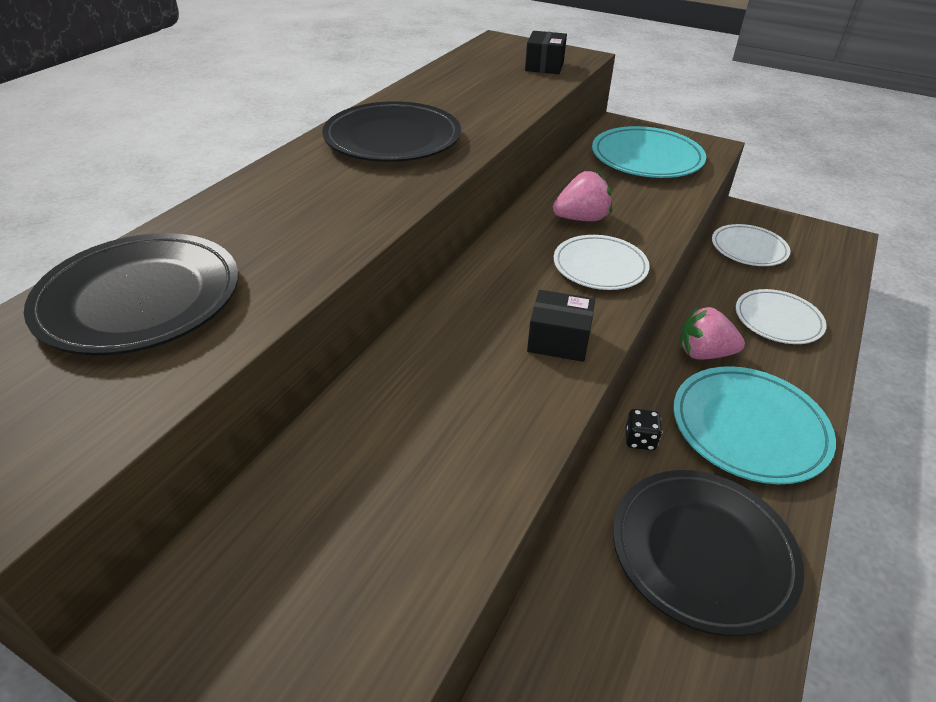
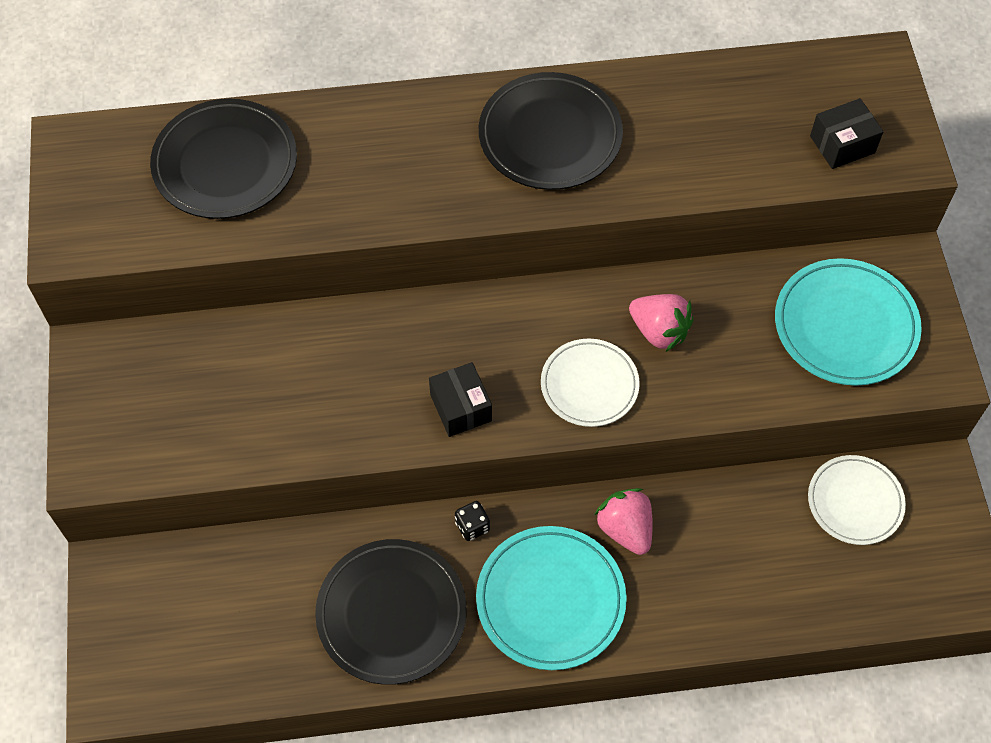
camera: 55 degrees right, 20 degrees up
(778, 320) = (735, 573): white plate -> none

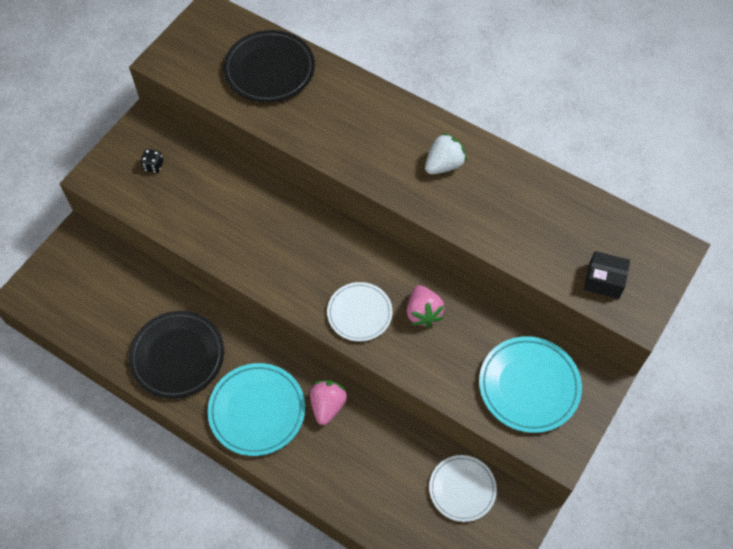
camera: 40 degrees right, 0 degrees up
(461, 407) = (285, 276): black box -> none
(472, 526) = (254, 344): black dice -> black dice (153, 166)
(550, 136) = (443, 165): black plate -> white strawberry

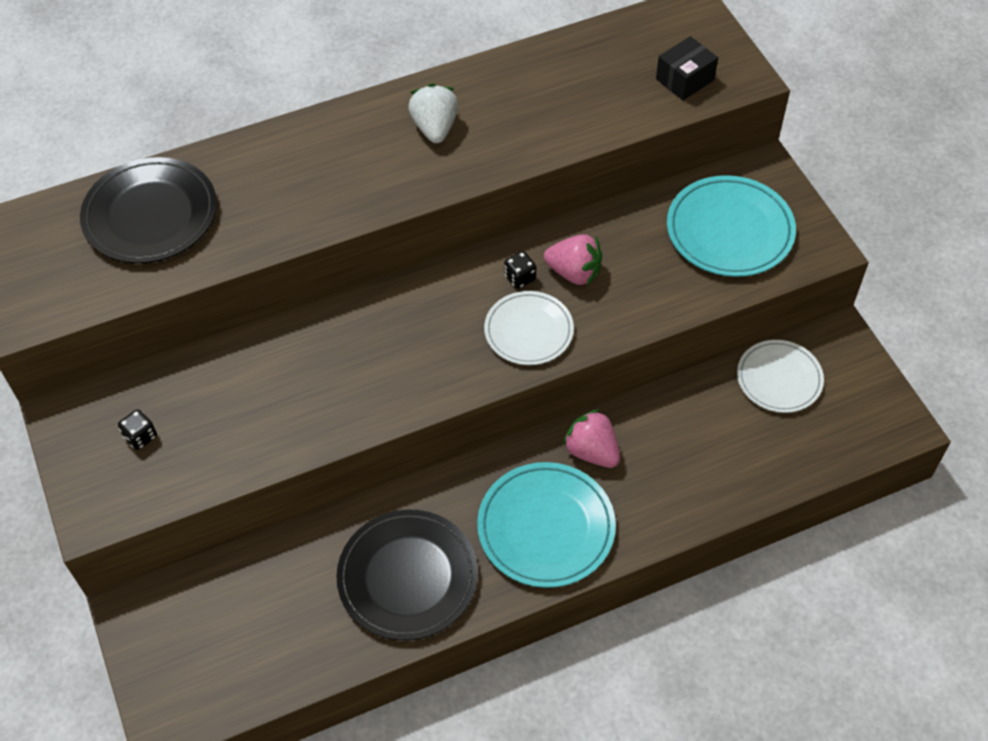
camera: 55 degrees left, 5 degrees down
(396, 285) = (520, 278): none -> black dice

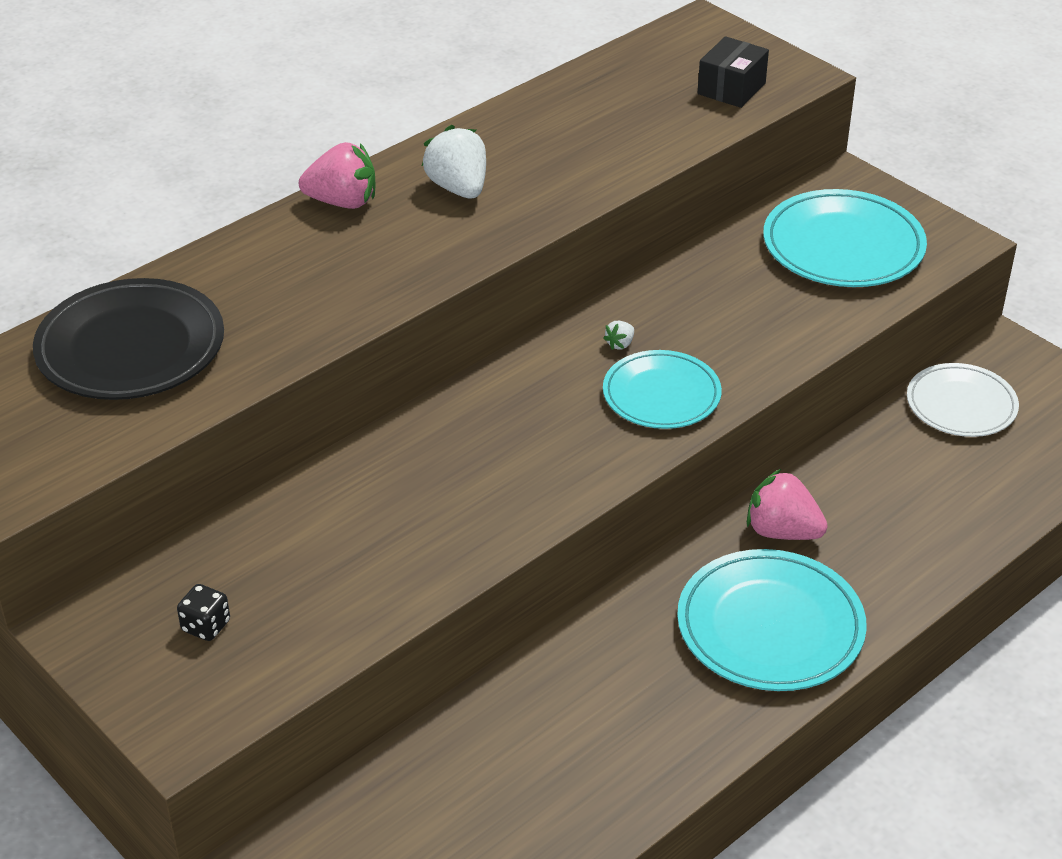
camera: 20 degrees left, 15 degrees down
(407, 577) = (622, 728): black plate -> none
(520, 278) = (620, 344): black dice -> white strawberry
(528, 331) = (661, 395): white plate -> turquoise plate
(574, 272) = (683, 325): pink strawberry -> pink strawberry (342, 202)

